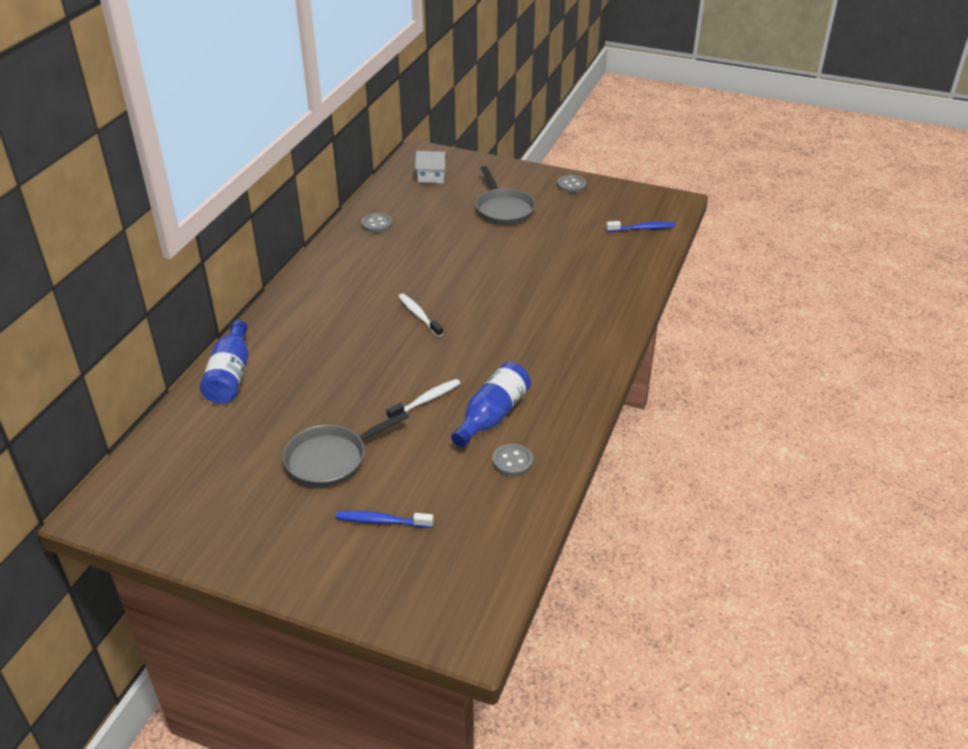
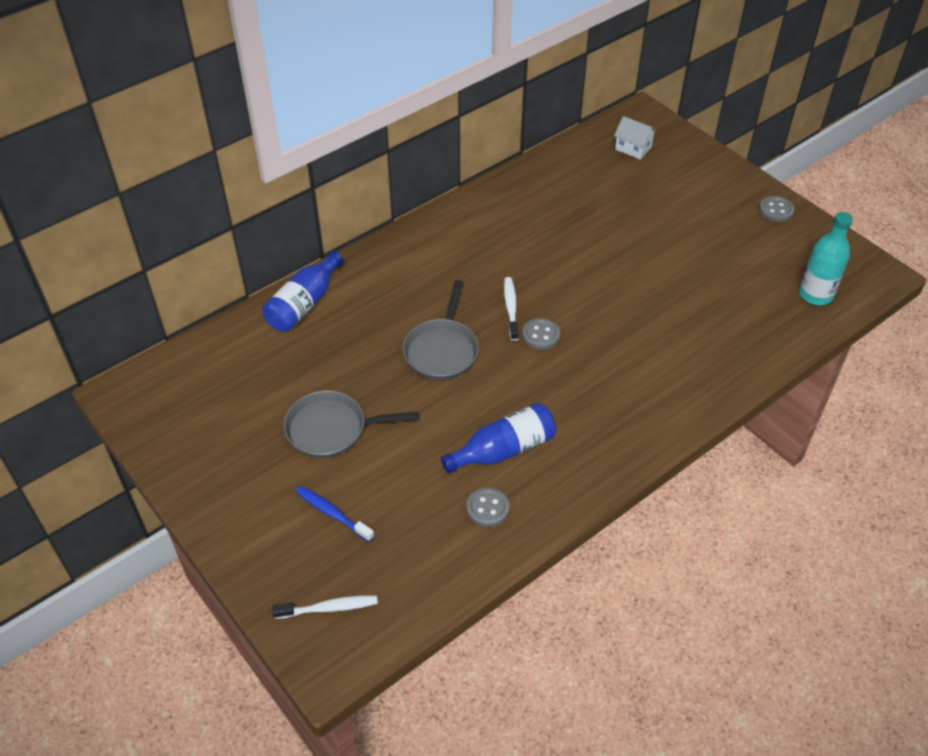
camera: 30 degrees right, 10 degrees up
(377, 224) = (541, 186): grey button -> grey button (540, 335)
(426, 400) = (454, 405): white toothbrush -> white toothbrush (329, 608)
(503, 209) = (681, 214): grey pan -> grey pan (442, 350)
(642, 229) = (815, 294): blue toothbrush -> turquoise bottle

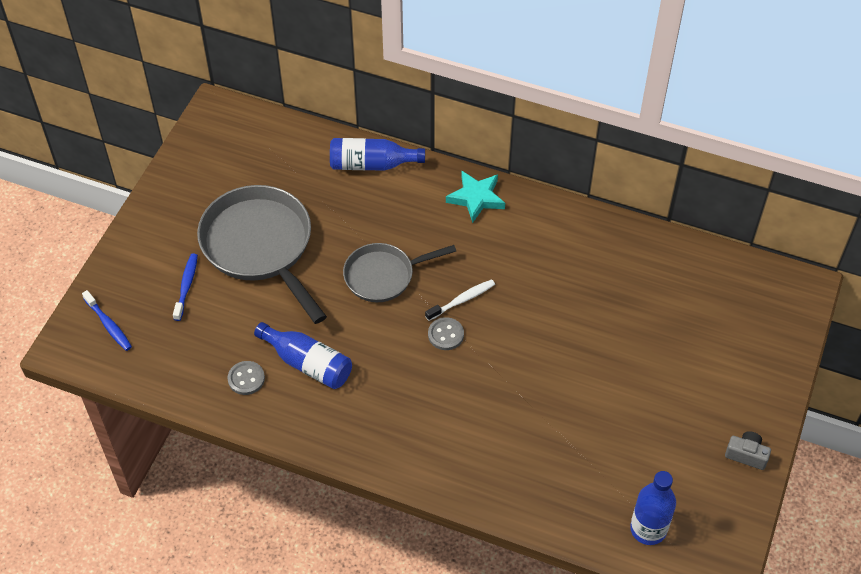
camera: 60 degrees right, 5 degrees up
(329, 608) = (109, 325): white toothbrush -> blue toothbrush
(332, 429) = (260, 246): grey pan -> grey pan, size x1.66
(405, 251) = (476, 198): none -> turquoise star
(633, 148) = (744, 301): white house -> none
(776, 210) = (746, 455): grey button -> grey camera
(815, 294) = (648, 529): turquoise bottle -> blue bottle

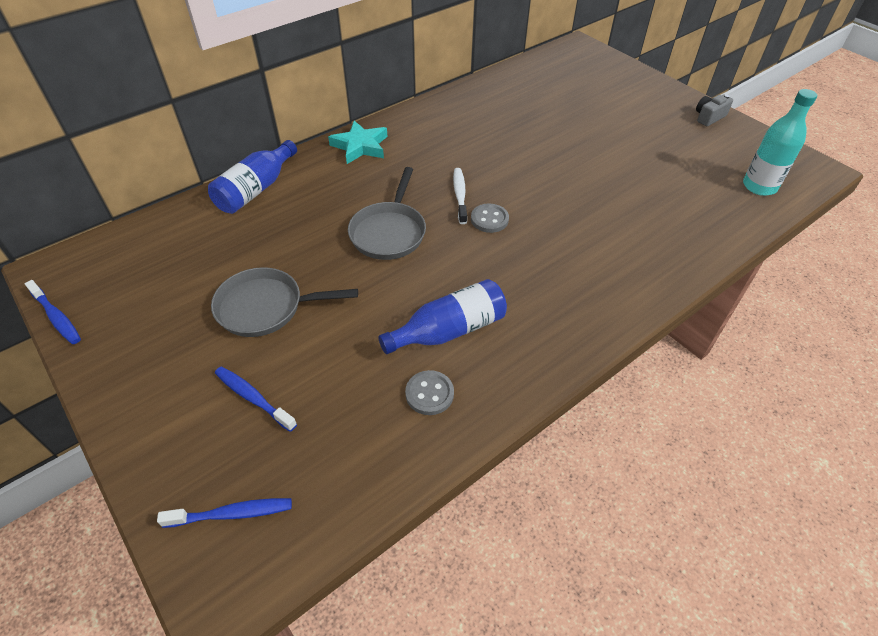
camera: 60 degrees left, 5 degrees down
(182, 144) = (57, 317): none -> blue toothbrush
(260, 246) = (266, 307): grey pan -> grey pan, size x0.60
(648, 529) = (759, 186): blue bottle -> turquoise bottle

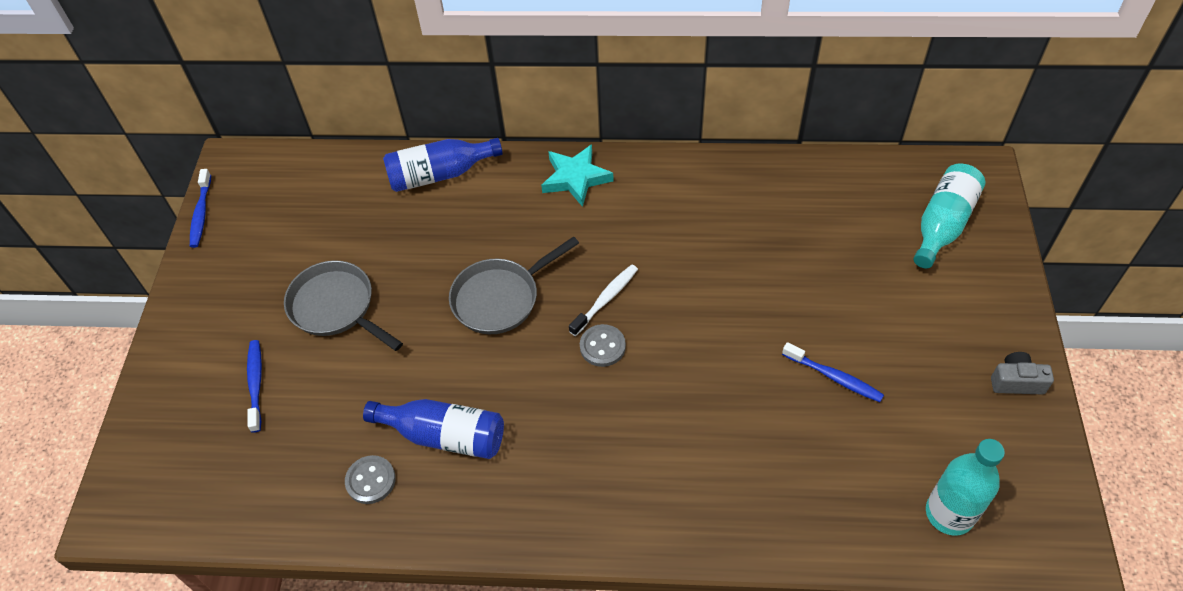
camera: 45 degrees right, 5 degrees up
(232, 513) = (165, 465): blue toothbrush -> blue toothbrush (834, 377)
(591, 73) = (943, 224): none -> turquoise bottle

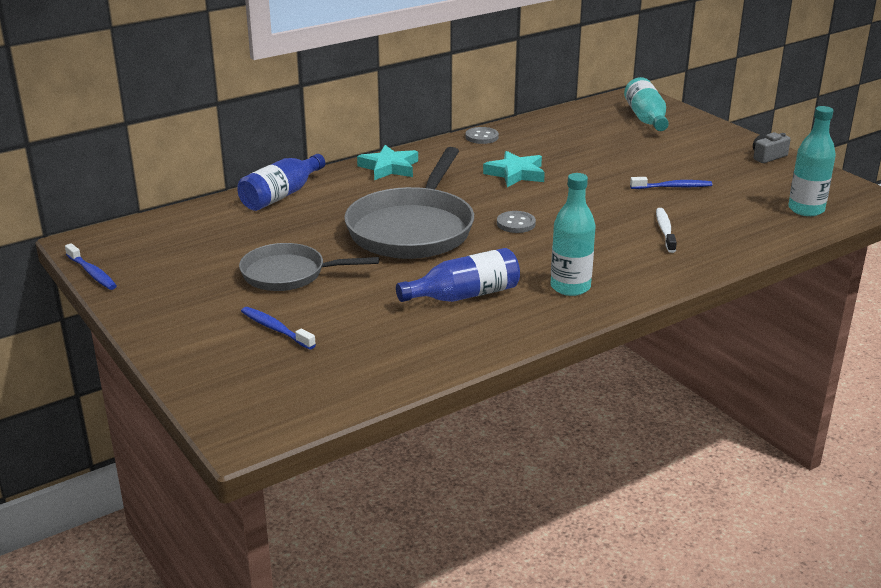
camera: 40 degrees left, 25 degrees down
(370, 480) = (440, 333): grey button -> grey button (481, 137)
(500, 298) = (413, 229): grey pan -> grey pan, size x1.66
(549, 487) = (570, 287): none -> turquoise bottle
(606, 299) = (488, 206): white toothbrush -> white toothbrush (665, 230)
(688, 256) = (516, 174): none -> turquoise star

